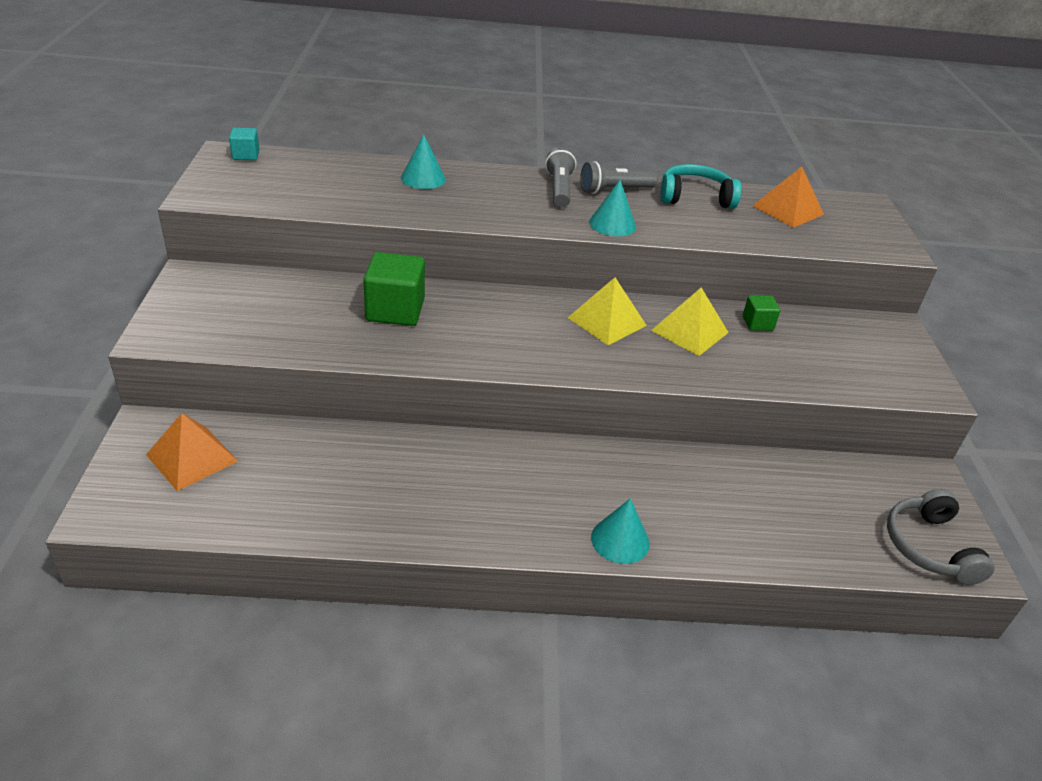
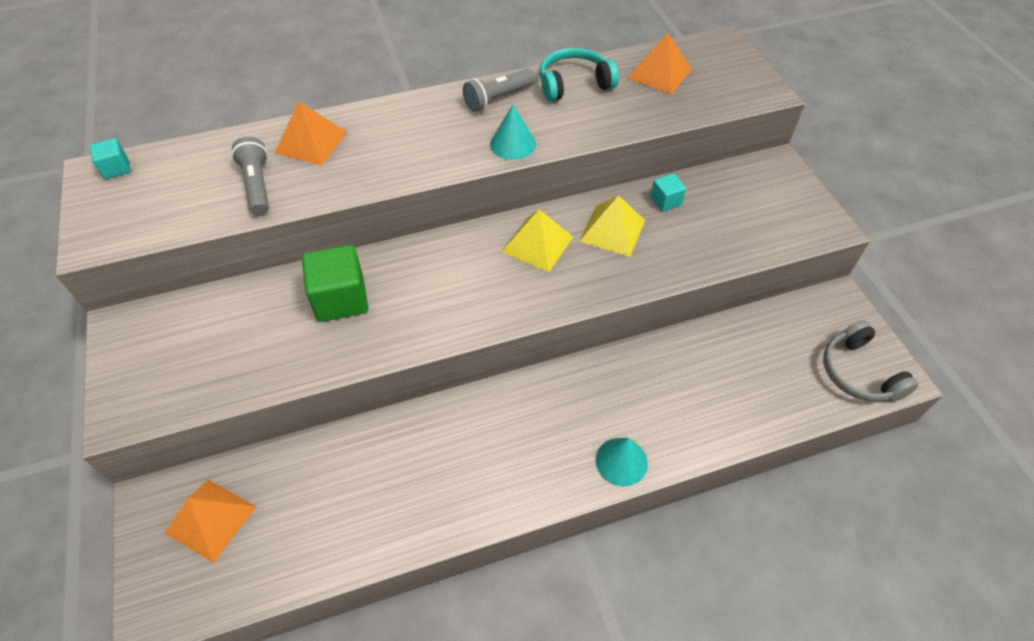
camera: 15 degrees left, 15 degrees up
(423, 178) = (311, 142): turquoise cone -> orange pyramid
(559, 189) = (447, 114): grey flashlight -> grey flashlight (257, 185)
(757, 323) = (665, 201): green cube -> turquoise cube

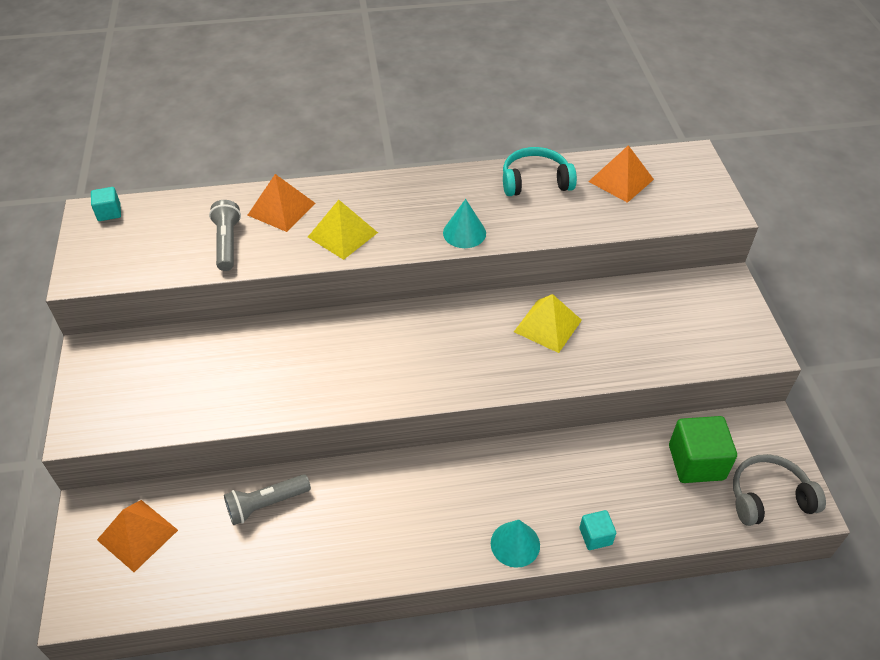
camera: 10 degrees right, 5 degrees down
(341, 299) = (283, 355): green cube -> green cube (696, 462)
(498, 98) = (460, 187): grey flashlight -> grey flashlight (266, 504)
(537, 244) = (473, 329): yellow pyramid -> yellow pyramid (342, 234)
(665, 201) = (606, 304): turquoise cube -> turquoise cube (595, 536)
(859, 373) = (769, 497): grey headphones -> grey headphones turned 90 degrees clockwise

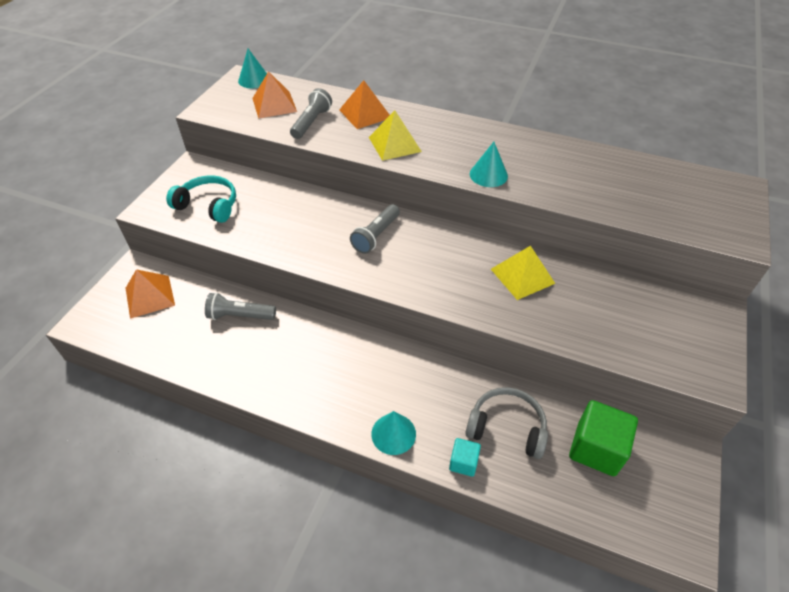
camera: 30 degrees right, 0 degrees up
(109, 212) = (254, 80): turquoise cube -> turquoise cone
(375, 345) = (376, 235): none -> grey flashlight
(535, 181) = (576, 159): turquoise headphones -> turquoise headphones (208, 206)
(621, 180) = (655, 182): orange pyramid -> orange pyramid (274, 105)
(769, 497) = (649, 514): grey headphones -> grey headphones (506, 428)

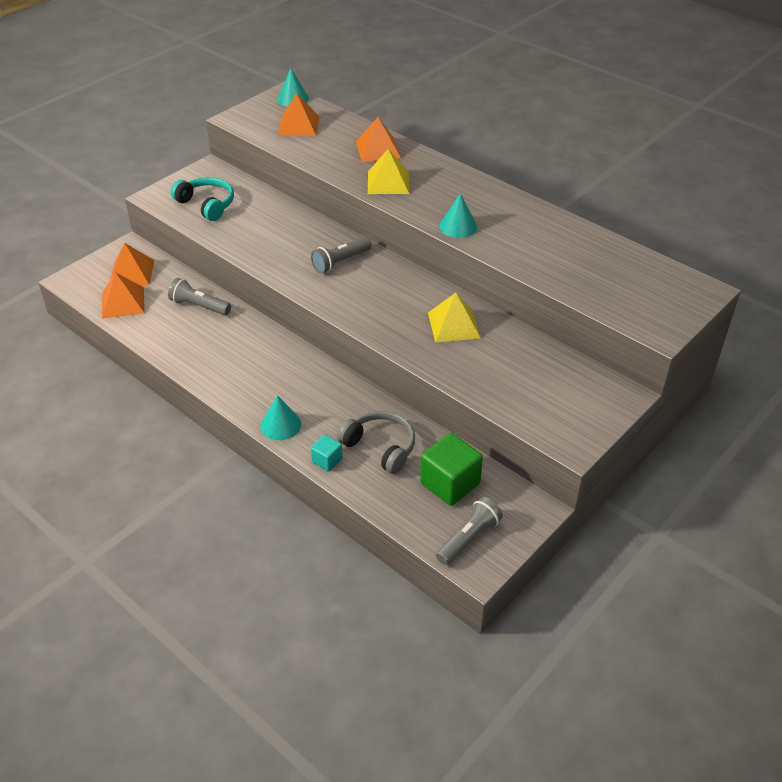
camera: 20 degrees right, 5 degrees down
(154, 334) = (123, 302): none -> orange pyramid
(311, 122) = (323, 148): grey flashlight -> grey flashlight (468, 538)

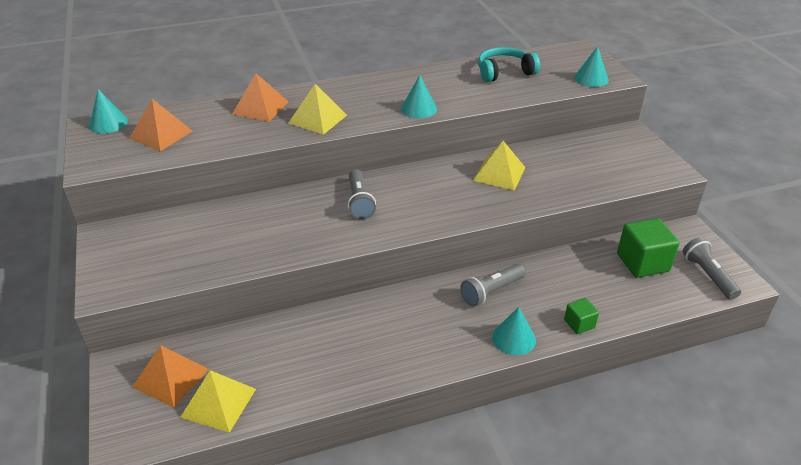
camera: 60 degrees left, 5 degrees down
(123, 302) = (218, 403): orange pyramid -> yellow pyramid
(199, 306) = (286, 338): grey flashlight -> grey flashlight (491, 291)
(206, 205) = (170, 256): turquoise headphones -> turquoise headphones (504, 72)
(327, 460) = (579, 324): turquoise cube -> green cube
(380, 447) = (580, 285): grey headphones -> none
(638, 314) = (591, 78): none -> turquoise cone

